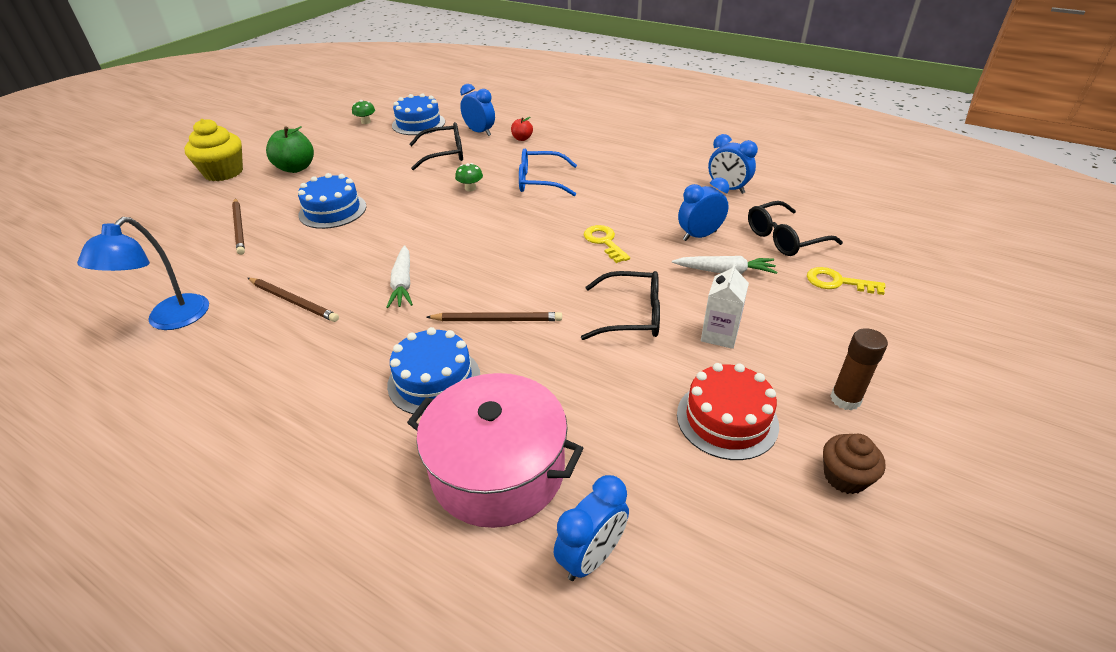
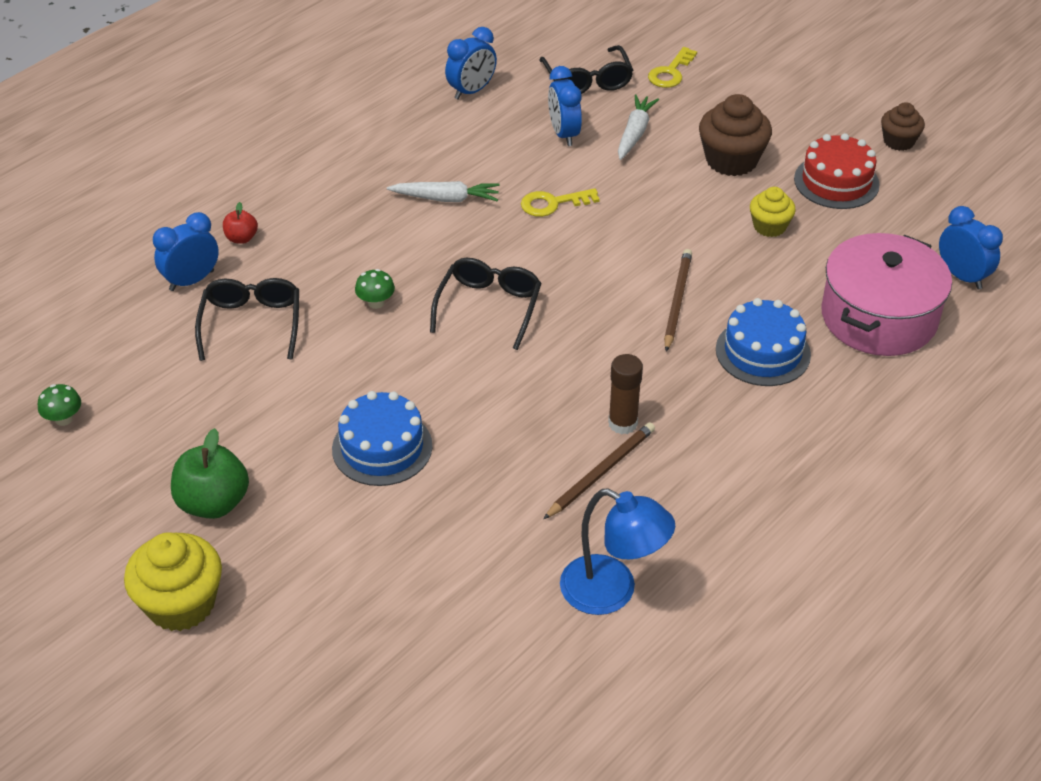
camera: 80 degrees left, 5 degrees up
(239, 228) = (393, 552): brown pencil -> none
(403, 283) = (590, 373): white carrot -> white carrot (446, 199)
(418, 124) = (114, 350): blue cake -> none
(540, 181) = (385, 235): blue glasses -> none
(624, 370) = (769, 226): none -> yellow cupcake
(631, 315) = (691, 208): black glasses -> black glasses (489, 307)
(719, 335) = (731, 160): white carton -> brown cupcake
(845, 399) = (822, 116): brown glue stick -> brown glue stick (622, 423)

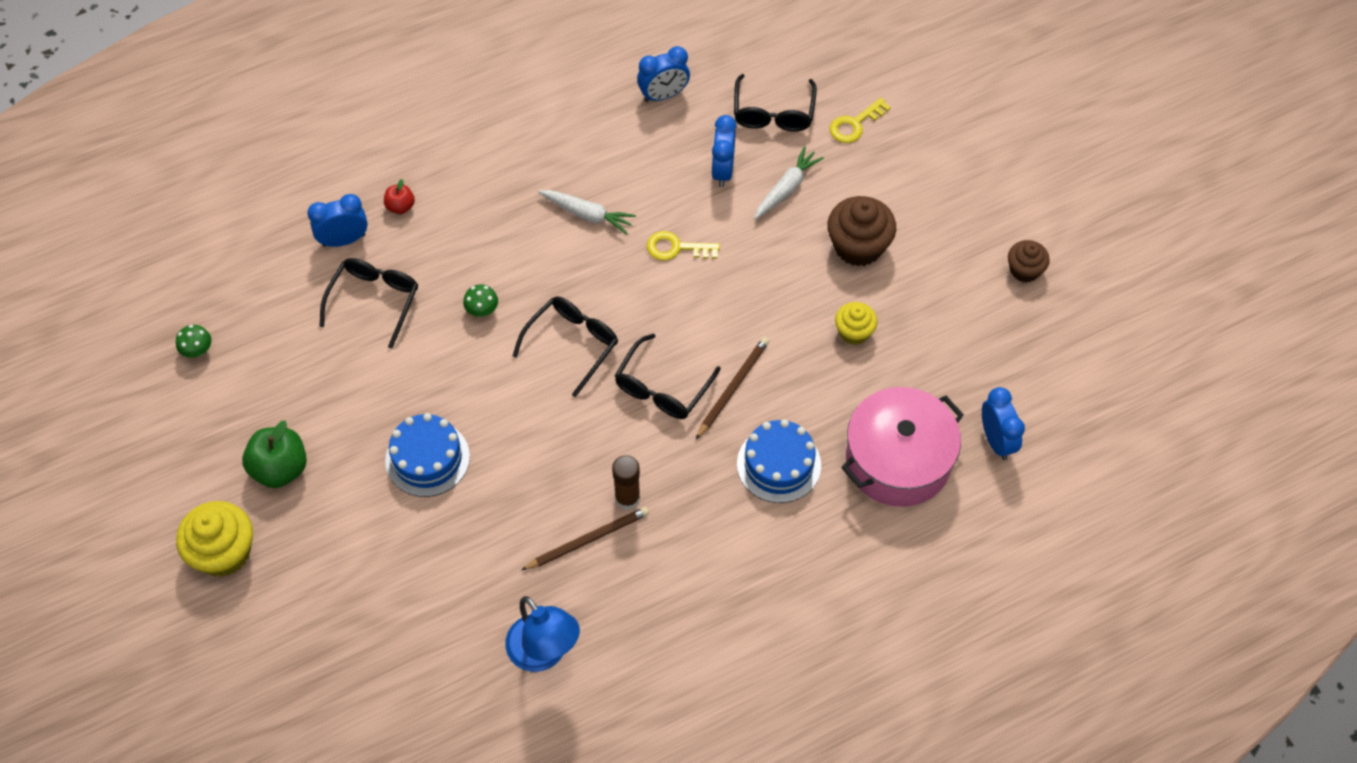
camera: 20 degrees right, 15 degrees up
(604, 319) = (662, 388): none -> black glasses
(836, 182) = (941, 300): red cake -> none

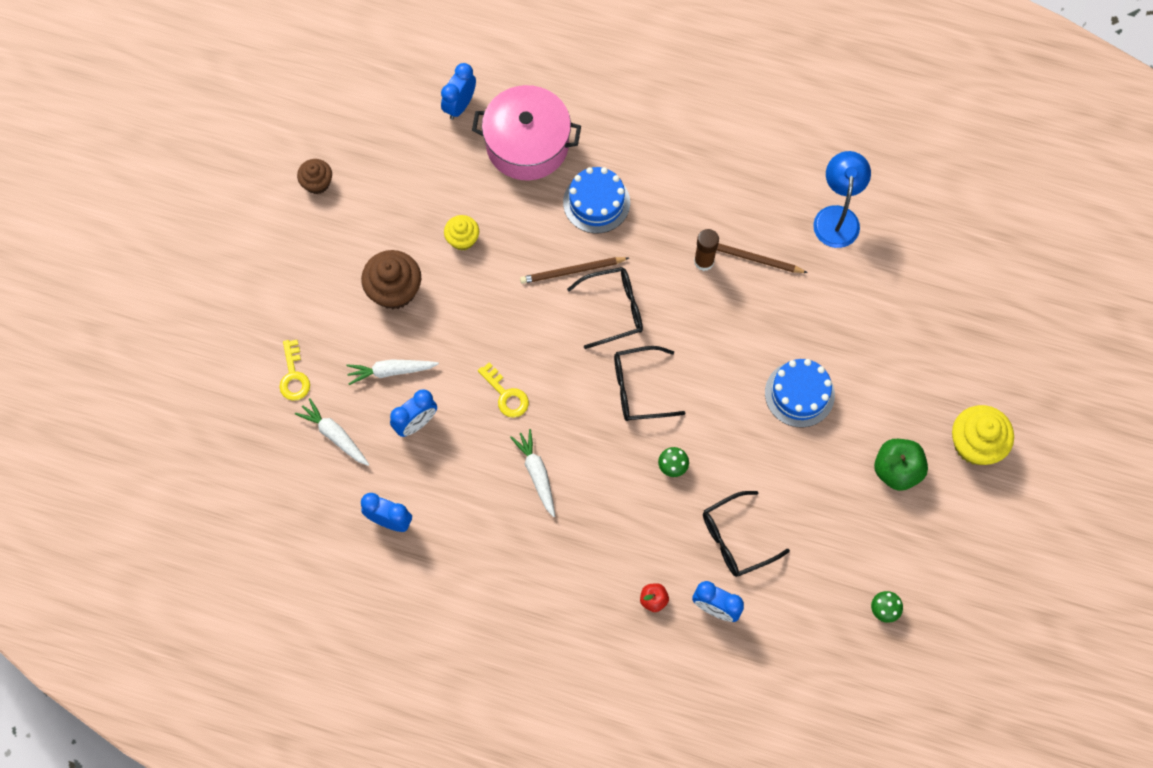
camera: 135 degrees left, 10 degrees up
(773, 113) = (334, 435): black glasses -> white carrot
(855, 124) = (294, 375): yellow key -> yellow key turned 75 degrees clockwise

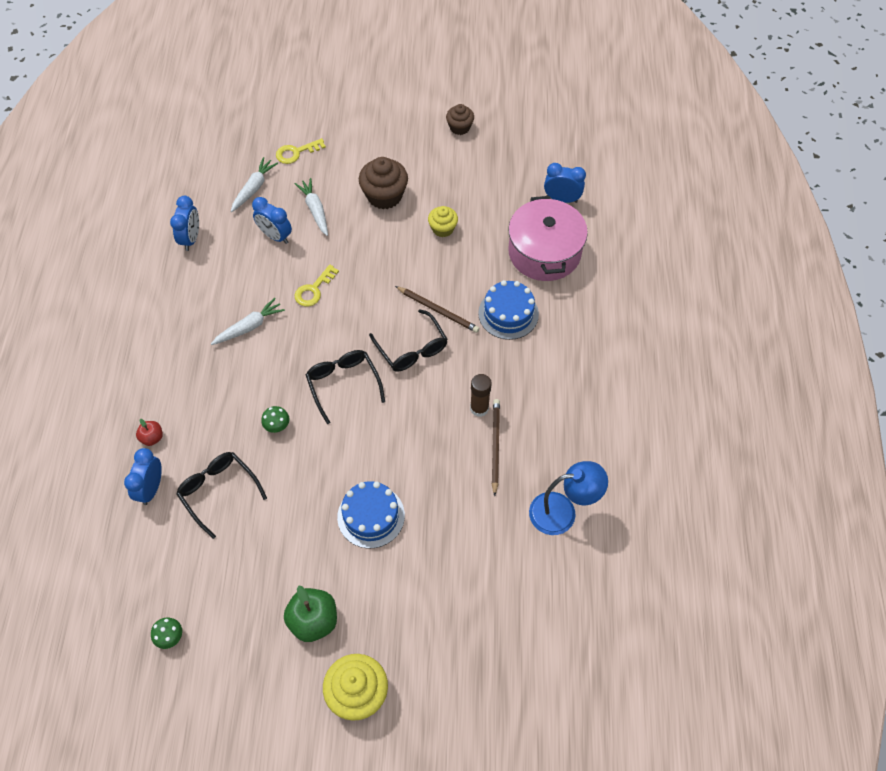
camera: 75 degrees right, 10 degrees down
(572, 271) = (438, 310): brown pencil -> brown pencil turned 150 degrees clockwise

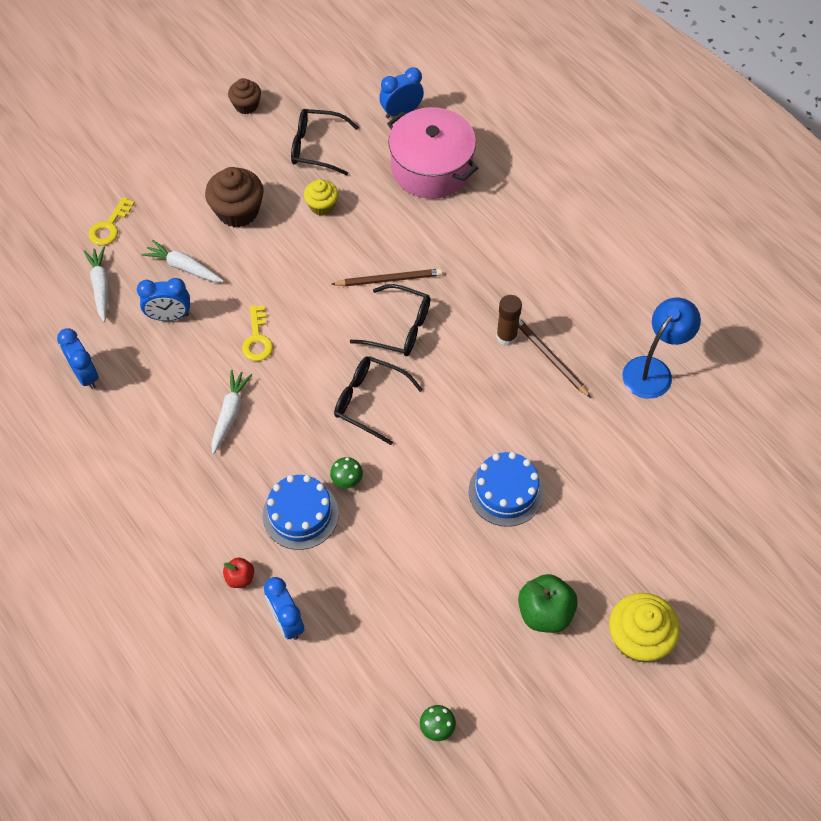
camera: 40 degrees left, 0 degrees up
(218, 491) = (352, 575): black glasses -> black glasses (317, 147)
(508, 313) = (452, 240): blue cake -> blue cake (300, 514)

